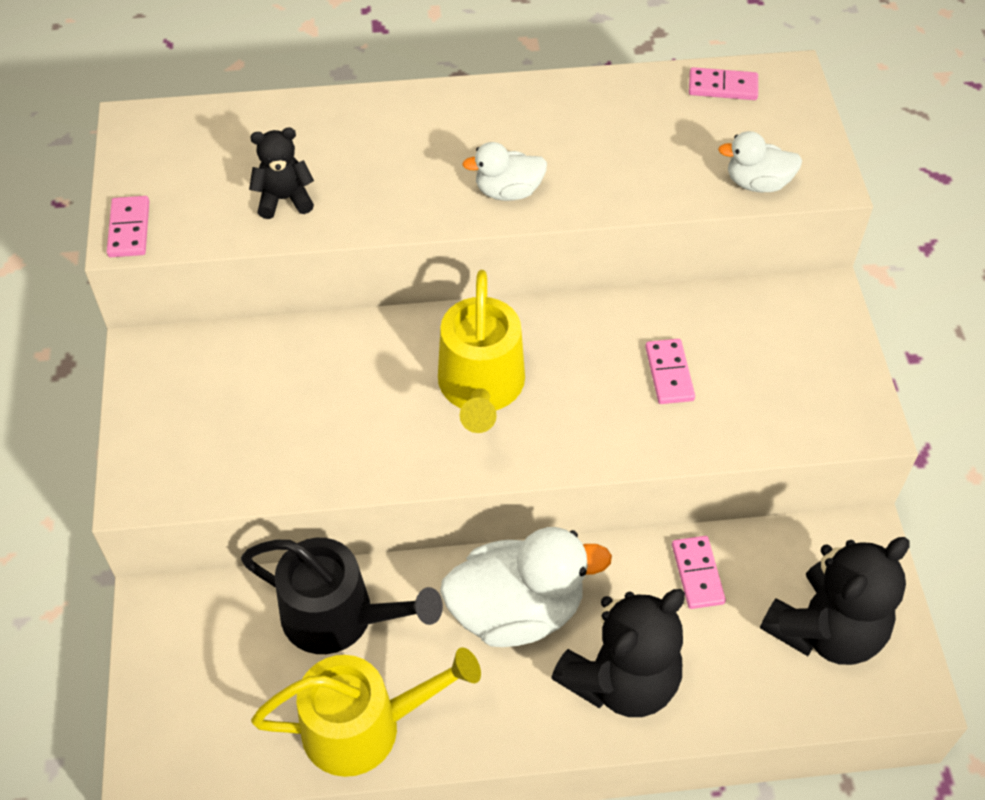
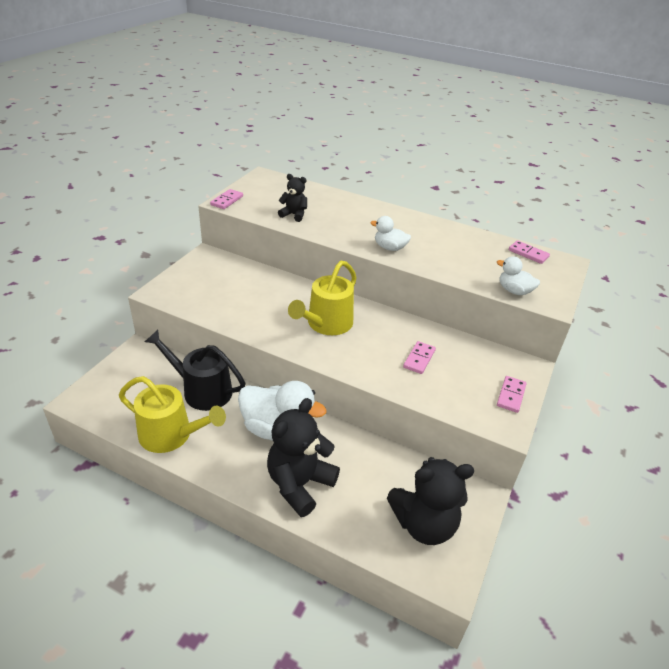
camera: 30 degrees right, 15 degrees down
(338, 617) = (202, 390): black watering can -> black watering can turned 150 degrees clockwise
(621, 680) = (299, 484): black teddy bear -> black teddy bear turned 135 degrees clockwise
(697, 574) = (377, 462): pink domino -> pink domino (511, 395)

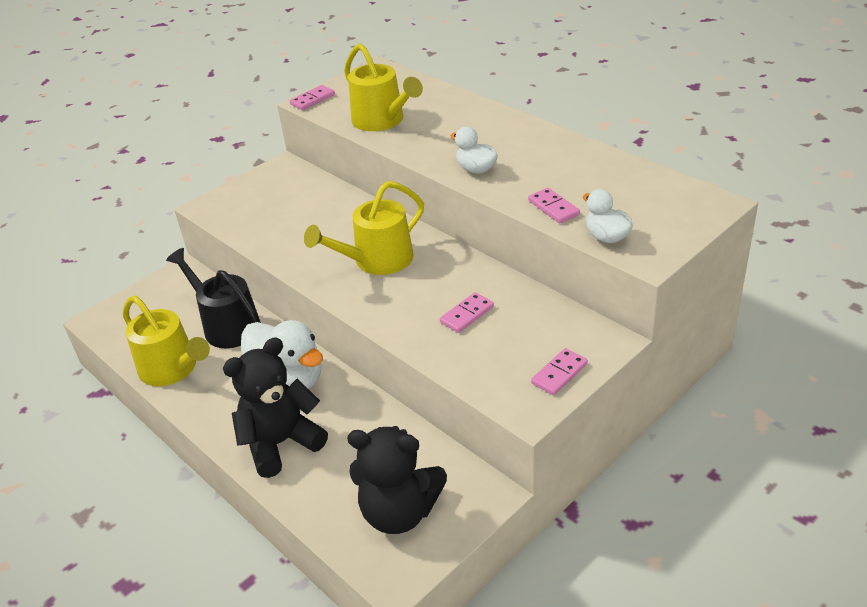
camera: 25 degrees right, 0 degrees up
(294, 215) = (382, 121): black teddy bear -> yellow watering can
(528, 254) = (666, 188): pink domino -> pink domino (553, 208)

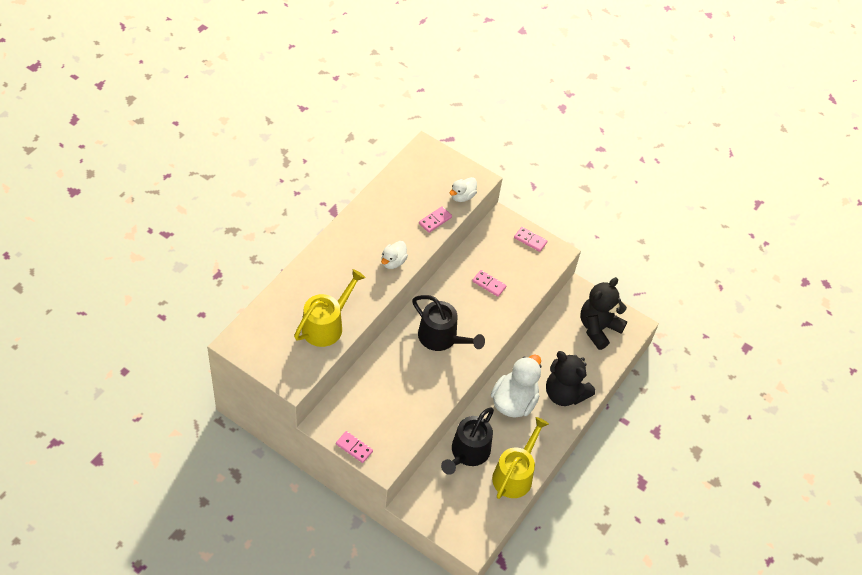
camera: 110 degrees left, 15 degrees up
(312, 100) = (290, 380): pink domino -> pink domino (354, 447)
(377, 260) = (441, 338): yellow watering can -> black watering can
(399, 512) = (598, 328): black teddy bear -> black teddy bear turned 135 degrees counterclockwise

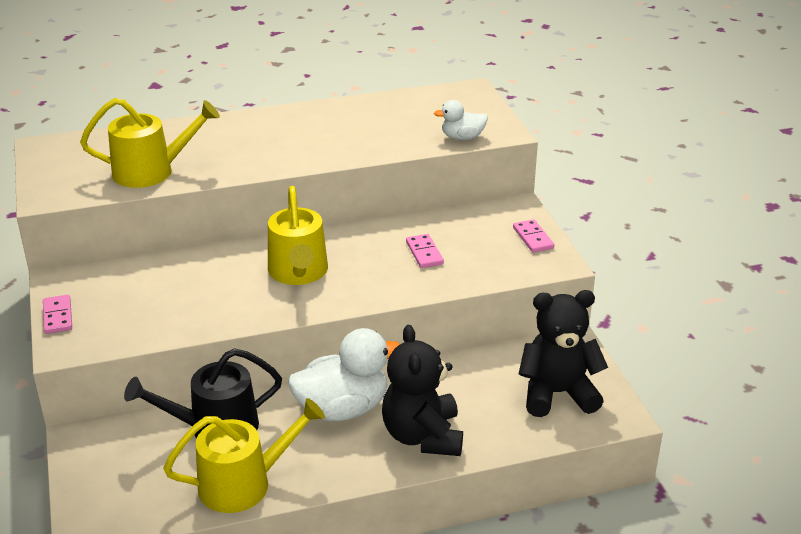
camera: 45 degrees right, 20 degrees down
(393, 262) = (301, 155): white duck -> none
(435, 220) = (400, 143): pink domino -> none
(441, 338) = (298, 272): black watering can -> yellow watering can

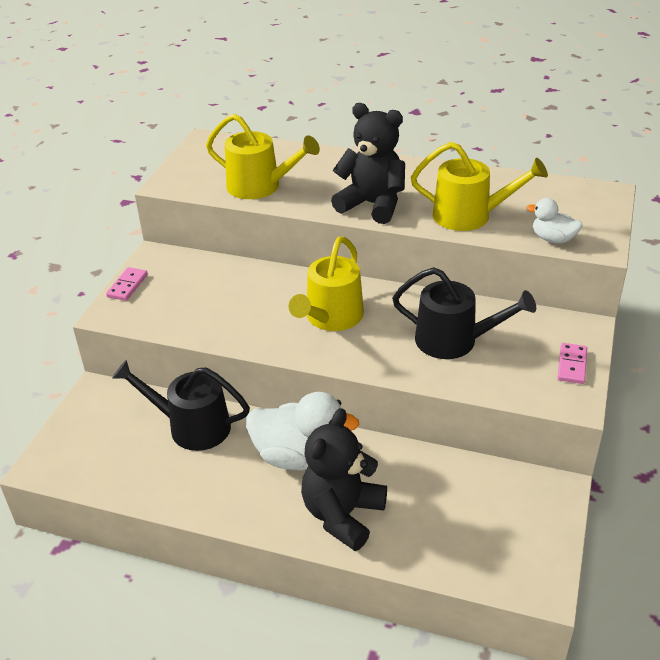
camera: 35 degrees right, 5 degrees up
(244, 484) = (170, 486): yellow watering can -> yellow watering can (469, 216)
(424, 253) = (454, 341): pink domino -> black watering can
(557, 393) = (499, 532): black teddy bear -> black teddy bear (372, 205)

